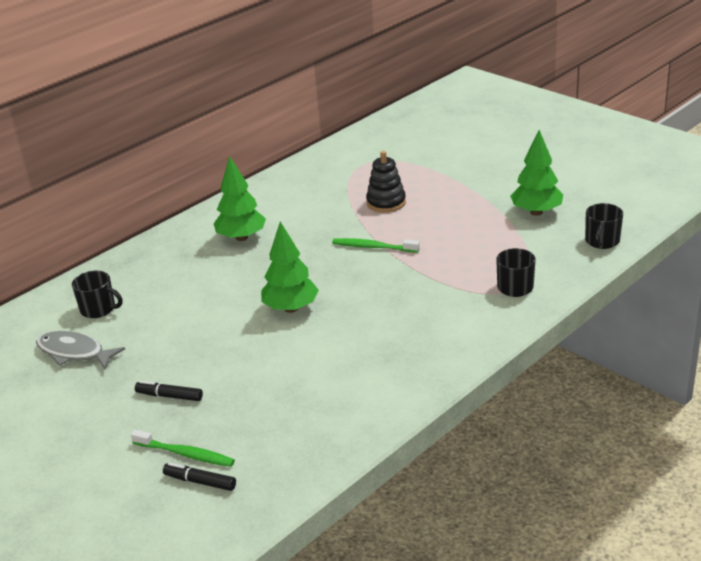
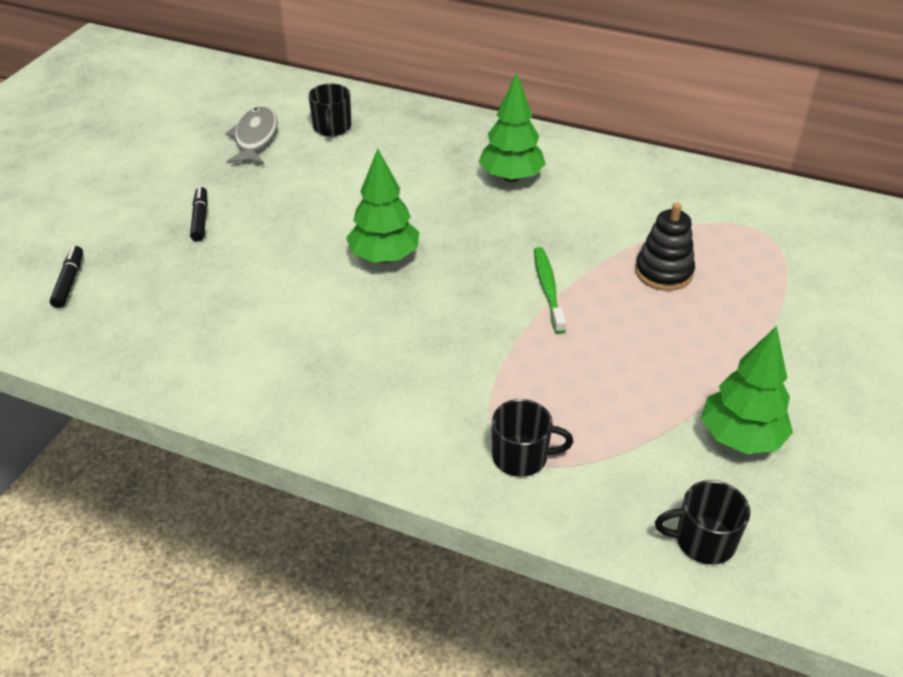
camera: 65 degrees right, 10 degrees up
(185, 454) = (110, 259): green toothbrush -> none

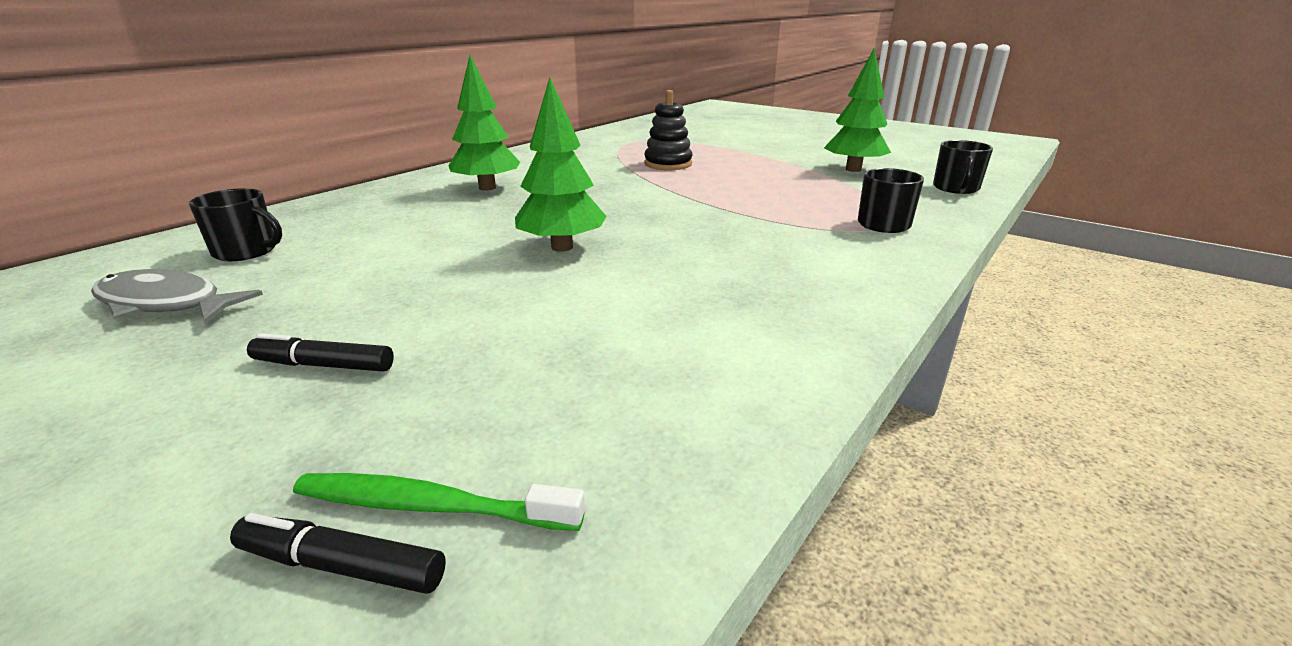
camera: 75 degrees left, 15 degrees down
(548, 289) = (666, 194): green toothbrush -> green toothbrush (431, 506)

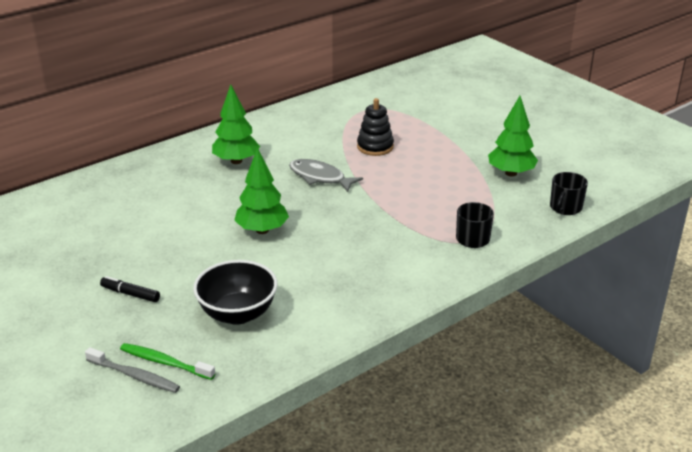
camera: 15 degrees right, 5 degrees up
(166, 303) = (58, 243): grey fish -> grey fish (320, 177)
(247, 251) = (91, 207): black mug -> none
(341, 566) = (134, 376): black marker -> grey toothbrush
(577, 367) = (237, 314): none -> black bowl

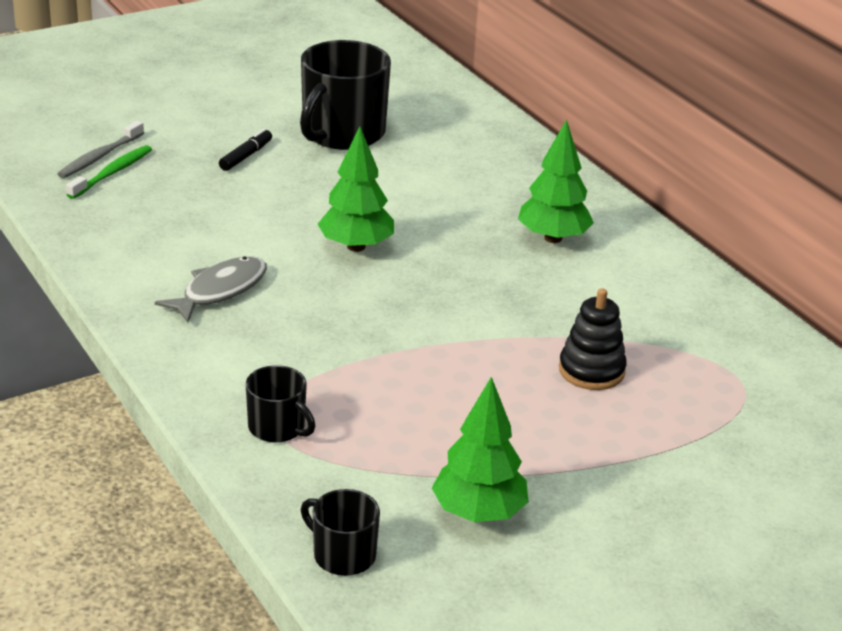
camera: 95 degrees right, 0 degrees up
(90, 251) = (342, 133): none -> black mug
(237, 314) = (178, 219): black bowl -> none
(320, 177) = (493, 305): grey fish -> grey fish (220, 291)

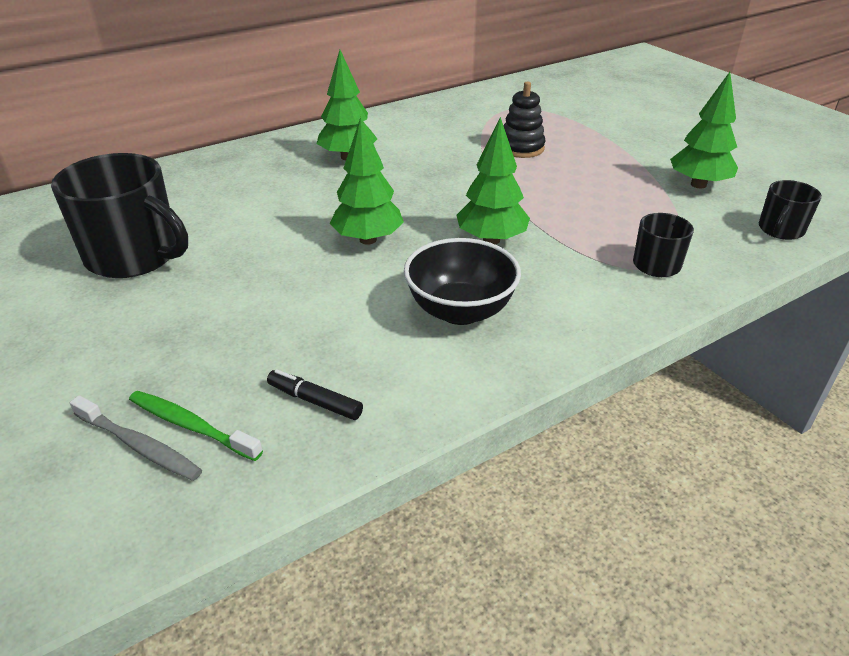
camera: 90 degrees left, 5 degrees up
(220, 291) = (460, 311): grey fish -> black bowl
(246, 156) = (171, 316): black marker -> black marker (315, 401)
(346, 321) = (491, 240): none -> green tree

